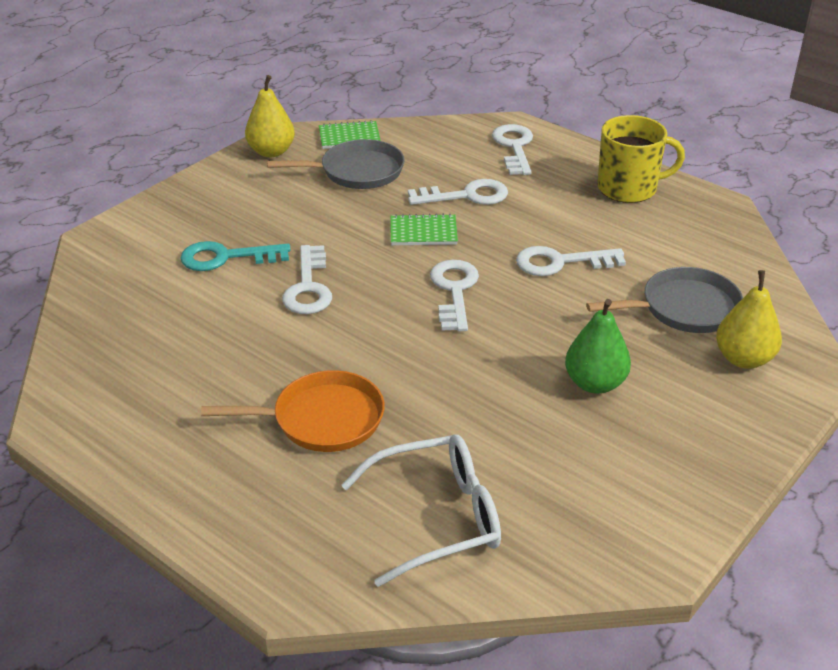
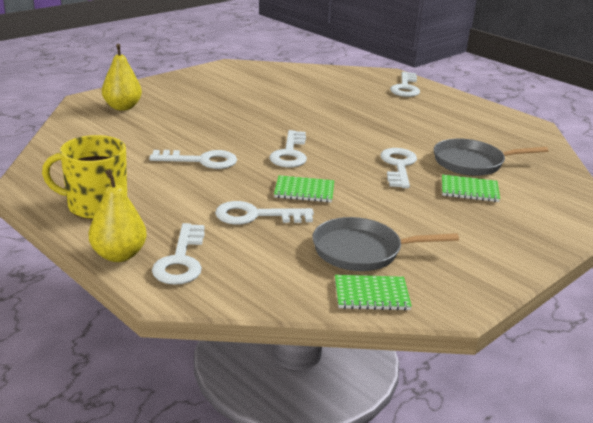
camera: 175 degrees left, 10 degrees down
(226, 257) = (469, 190): turquoise key -> green notebook
(264, 521) = (405, 88): none -> white key
(271, 152) = (461, 285): yellow pear -> yellow pear (119, 255)
(322, 419) = (381, 111): orange pan -> none
(437, 517) = (324, 81): white glasses -> none
(595, 383) = (220, 108): green pear -> none
(684, 308) = (134, 129): grey pan -> grey pan (472, 163)

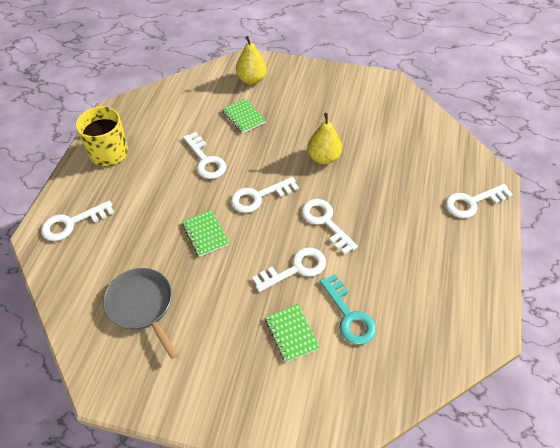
camera: 60 degrees right, 25 degrees up
(119, 255) = (61, 194): yellow pear -> yellow pear (323, 158)
(255, 216) = (150, 227): white key -> white key (325, 222)
(371, 295) = (88, 336): green notebook -> green notebook (243, 117)
(472, 163) = (349, 315): grey pan -> turquoise key

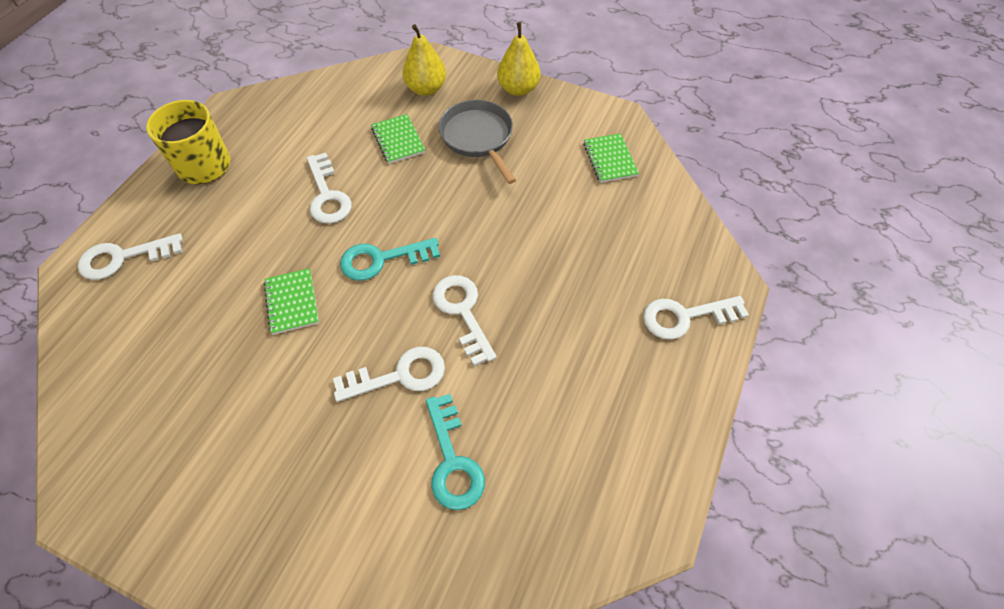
camera: 10 degrees right, 5 degrees up
(142, 305) = (173, 393): grey pan -> grey pan (478, 137)
(258, 197) = (382, 259): white key -> turquoise key
(291, 333) = (362, 473): green notebook -> green notebook (610, 159)
(323, 158) = (490, 216): yellow pear -> yellow pear (518, 89)

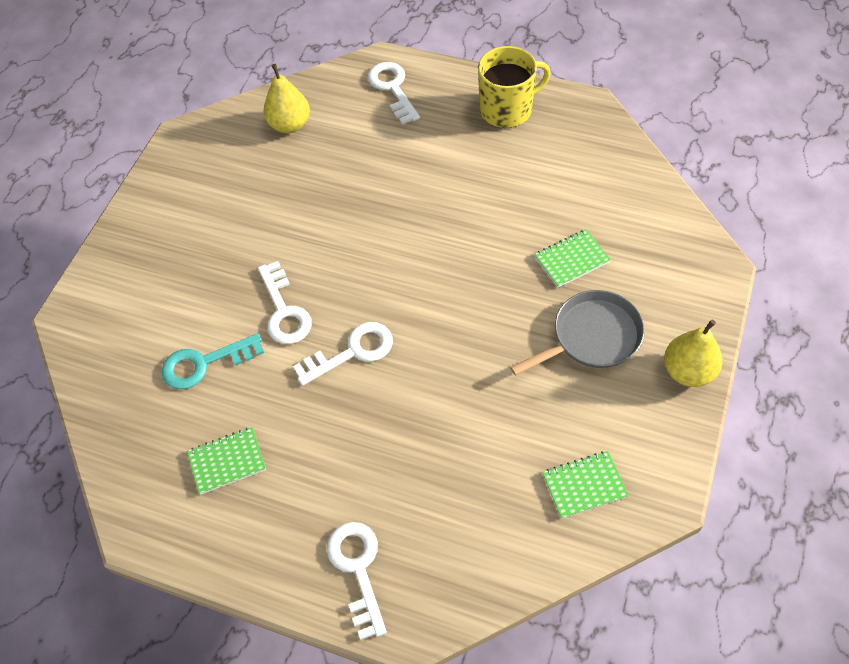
camera: 90 degrees right, 0 degrees up
(292, 302) = (355, 215): green notebook -> green notebook (227, 461)
(327, 195) = (483, 214): white key -> none
(382, 259) = (408, 274): turquoise key -> none
(426, 89) = (662, 272): yellow pear -> yellow pear (290, 125)

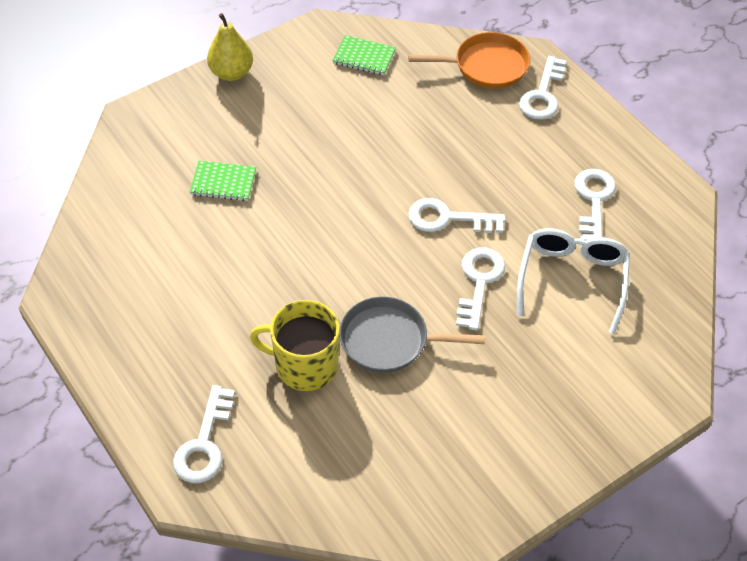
camera: 150 degrees left, 5 degrees down
(204, 363) = (572, 279): turquoise key -> white glasses
(227, 461) = (593, 200): green notebook -> white key
(290, 125) = (340, 471): yellow pear -> none
(447, 568) = (486, 66): none -> orange pan
(507, 109) = (127, 342): yellow mug -> yellow mug (305, 365)
(592, 337) = (268, 126): grey pan -> grey pan (389, 340)

